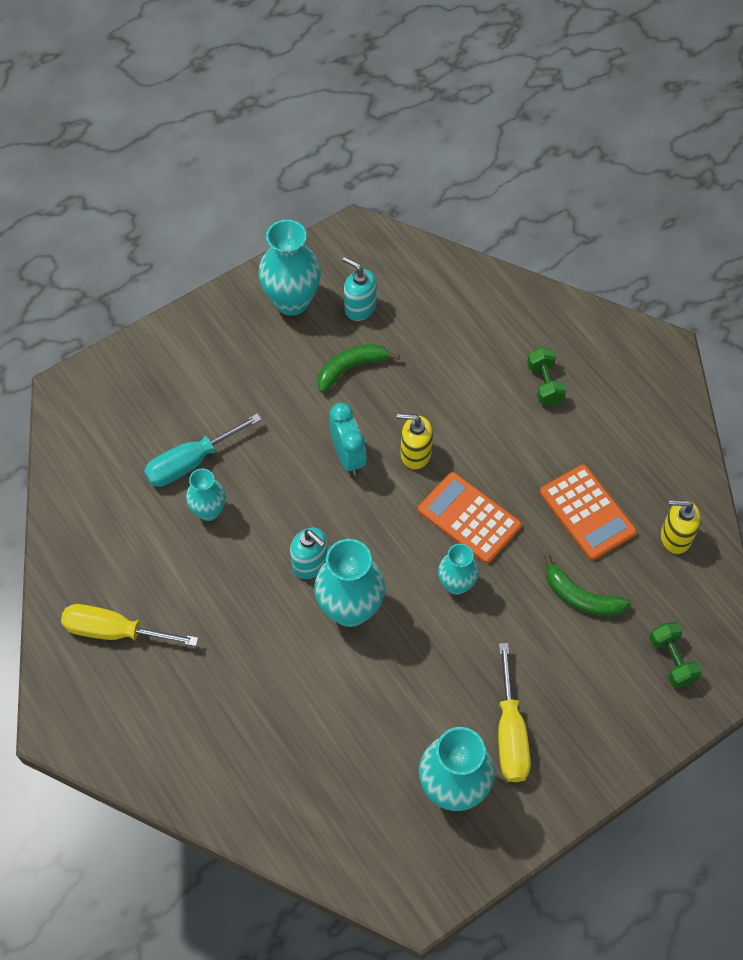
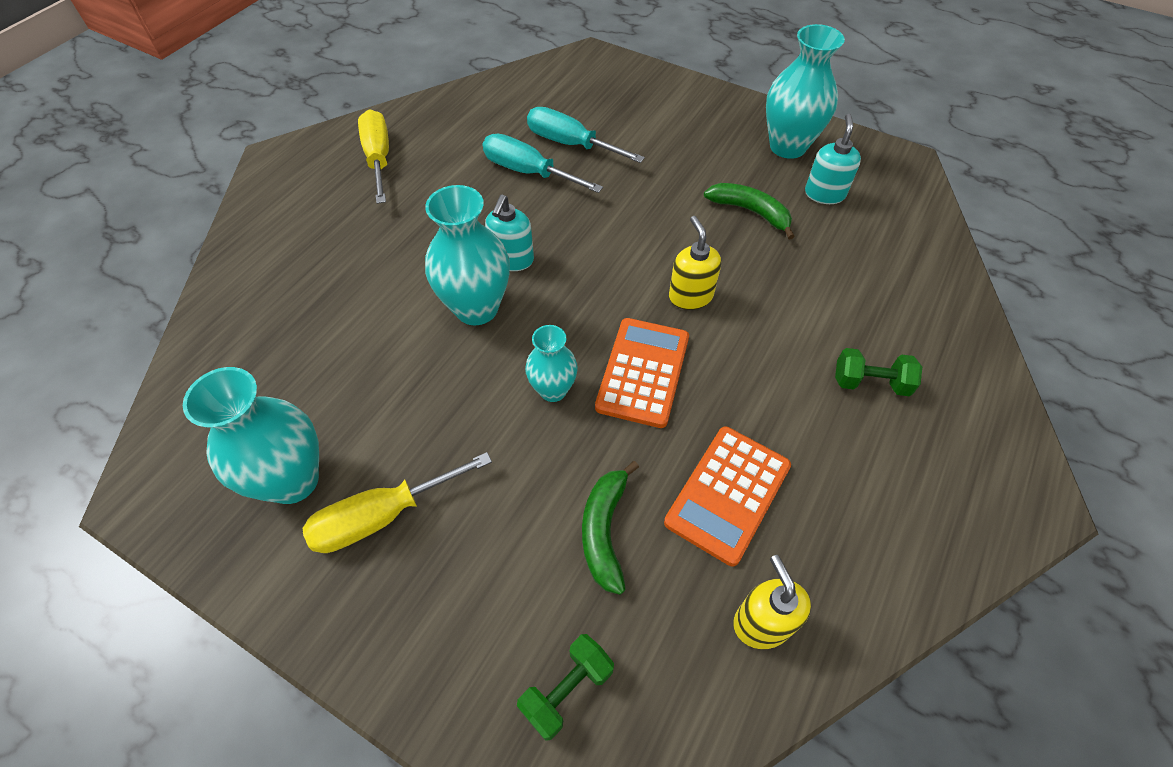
camera: 65 degrees right, 5 degrees down
(209, 511) = (528, 172): turquoise vase -> turquoise screwdriver
(348, 457) = (649, 245): turquoise clock -> none
(544, 384) = (870, 383): green dumbbell -> green dumbbell turned 45 degrees clockwise

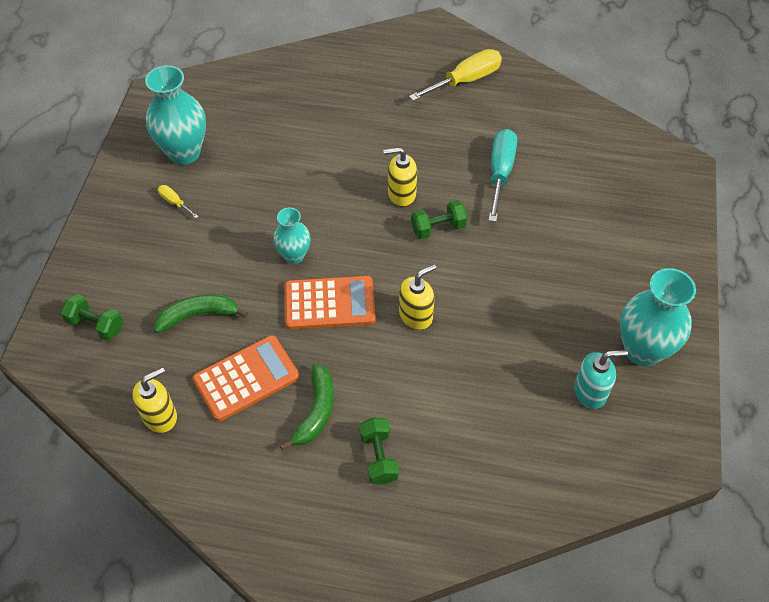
camera: 70 degrees right, 0 degrees up
(382, 516) = (174, 202): yellow screwdriver -> yellow screwdriver, size x0.48
(476, 308) = (346, 190): turquoise vase -> none
(512, 259) = (401, 194): turquoise soap dispenser -> yellow soap dispenser
(570, 144) = (550, 189): turquoise screwdriver -> none
(577, 242) = (438, 228): none -> green dumbbell
(727, 494) = (246, 378): orange calculator -> orange calculator turned 135 degrees clockwise
(751, 212) = (534, 337): green banana -> green banana (316, 412)

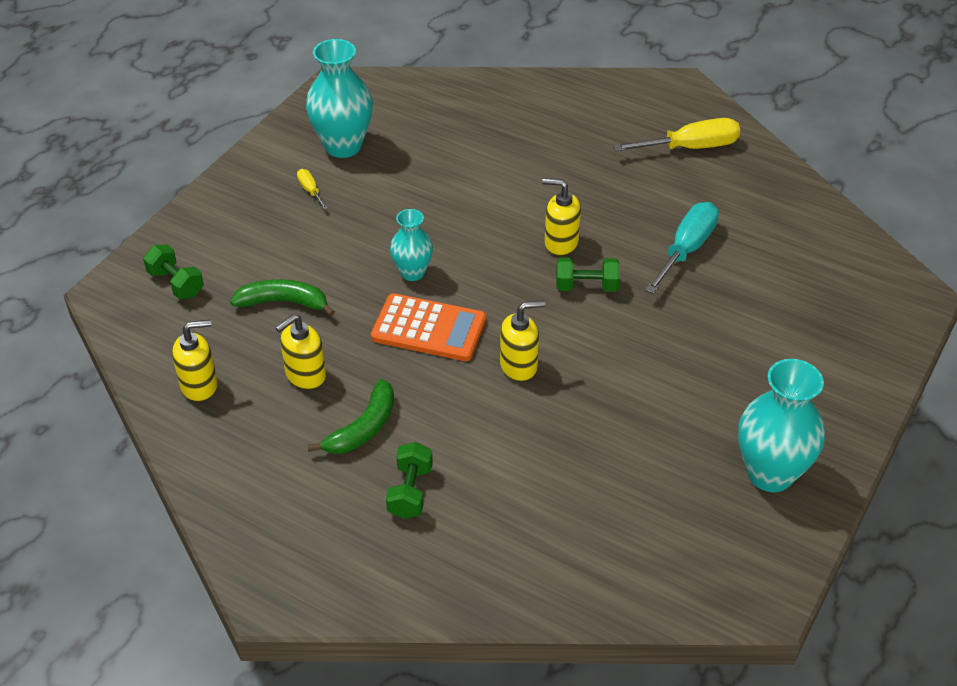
camera: 20 degrees right, 10 degrees down
(246, 378) = (305, 375): orange calculator -> yellow soap dispenser
(590, 392) = (685, 498): turquoise soap dispenser -> none

